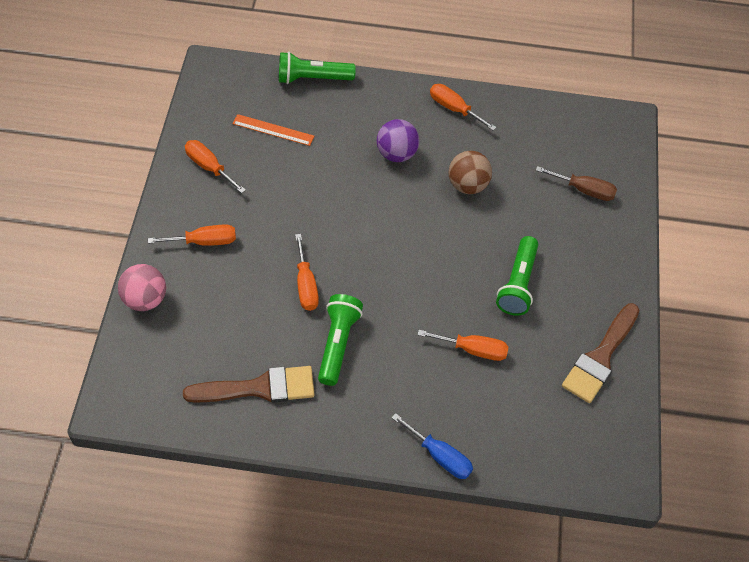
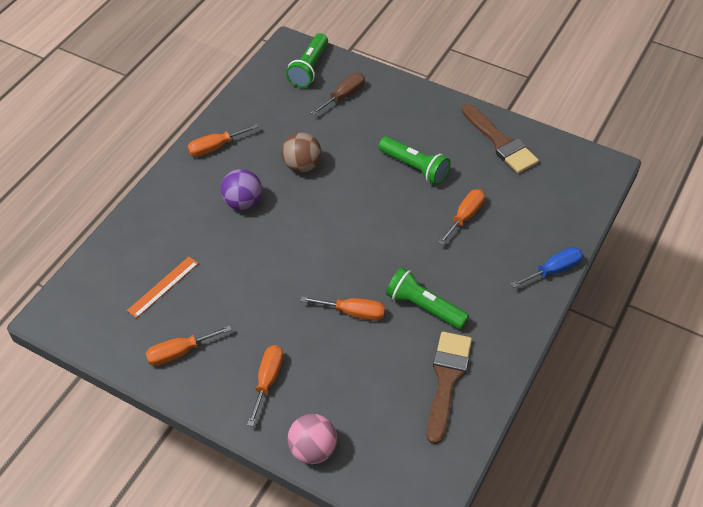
camera: 65 degrees left, 5 degrees down
(313, 78) = (118, 237): green flashlight -> green flashlight (309, 68)

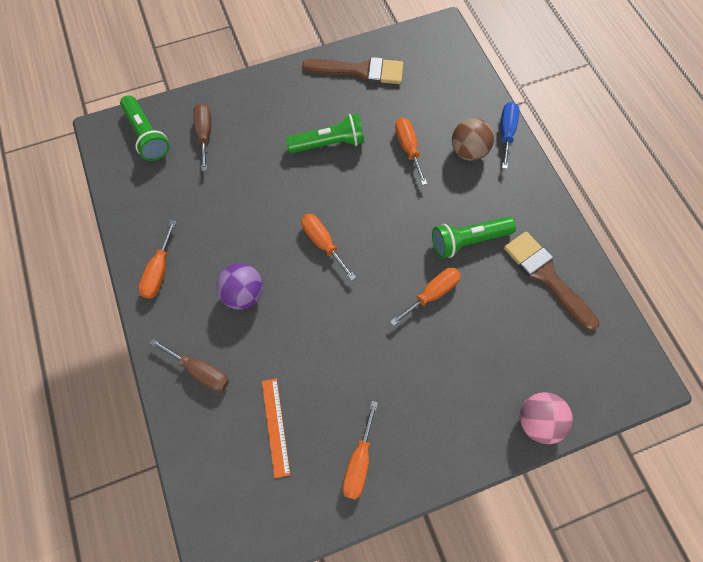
camera: 50 degrees left, 15 degrees up
(165, 219) = (200, 371): none -> brown screwdriver
(267, 380) = (446, 408): orange screwdriver -> orange screwdriver (323, 243)
(302, 166) = (248, 220): brown ball -> brown ball (468, 151)

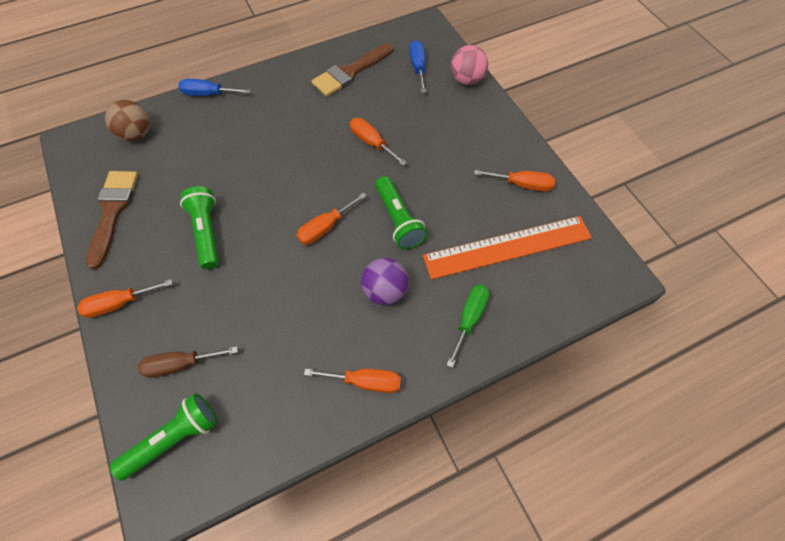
camera: 95 degrees left, 5 degrees down
(200, 371) = (469, 318): brown screwdriver -> green screwdriver
(275, 426) = (507, 247): orange ruler -> orange ruler, size x1.98
(408, 148) = (219, 165): orange screwdriver -> orange screwdriver (119, 303)
(468, 151) = (226, 120): brown ball -> brown ball (137, 134)
(468, 241) = (319, 119): green flashlight -> green flashlight (398, 220)
(559, 359) = (418, 67): none -> blue screwdriver

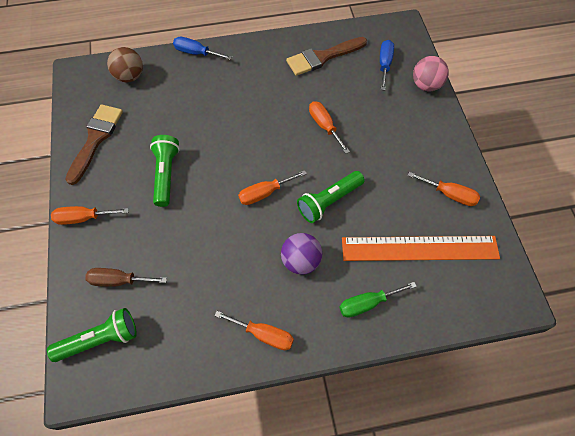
camera: 15 degrees right, 0 degrees up
(398, 220) = (329, 201): green flashlight -> green flashlight turned 60 degrees clockwise
(469, 318) = (367, 303): green screwdriver -> green screwdriver turned 150 degrees counterclockwise

